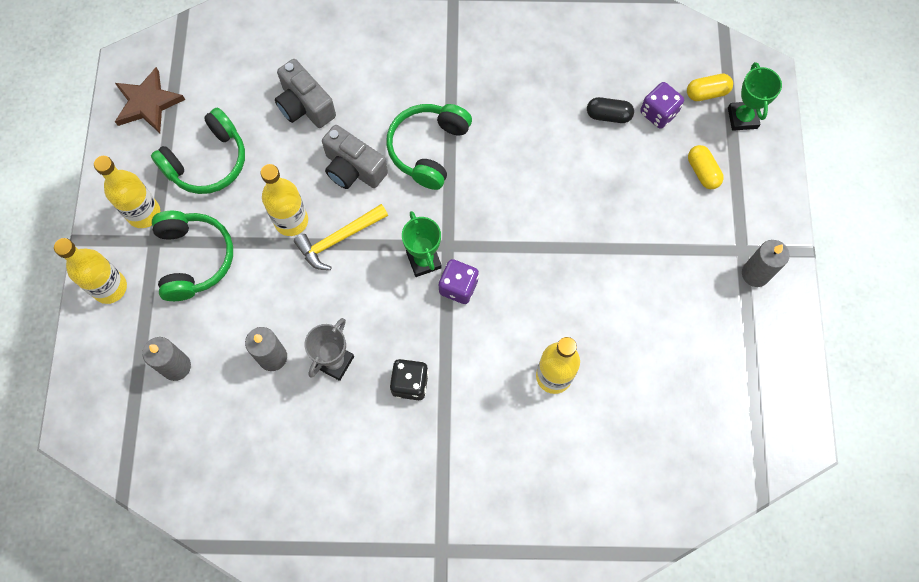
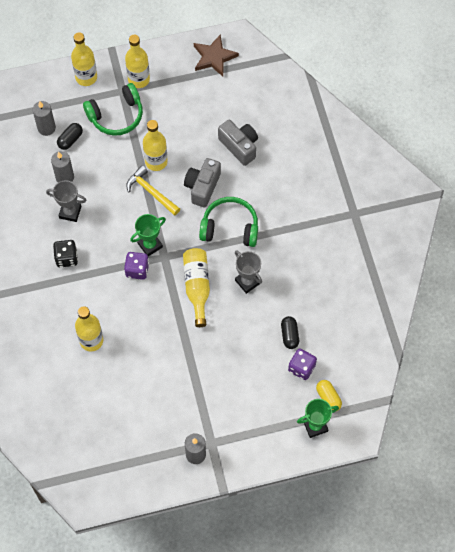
camera: 75 degrees right, 5 degrees down
(207, 162) = (183, 103): green headphones -> none
(210, 335) = (70, 140): none -> black capsule
(305, 106) = (239, 146): grey camera -> grey camera turned 105 degrees clockwise
(507, 213) = (197, 287): none -> yellow bottle
(516, 147) = (247, 281): none -> grey trophy
(702, 172) = (264, 406): yellow capsule -> none

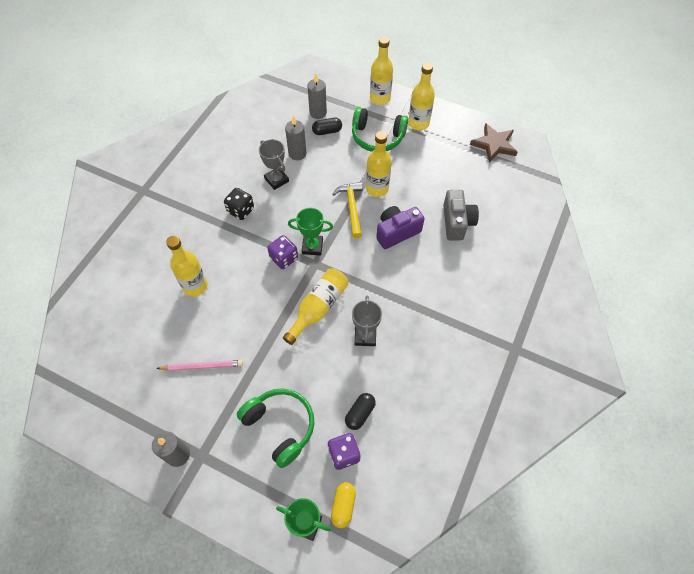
camera: 40 degrees right, 5 degrees down
(154, 389) = (202, 366): none -> pink pencil
(202, 187) = (397, 232): grey camera -> purple camera
(230, 228) = (390, 280): green headphones -> green headphones (280, 426)

